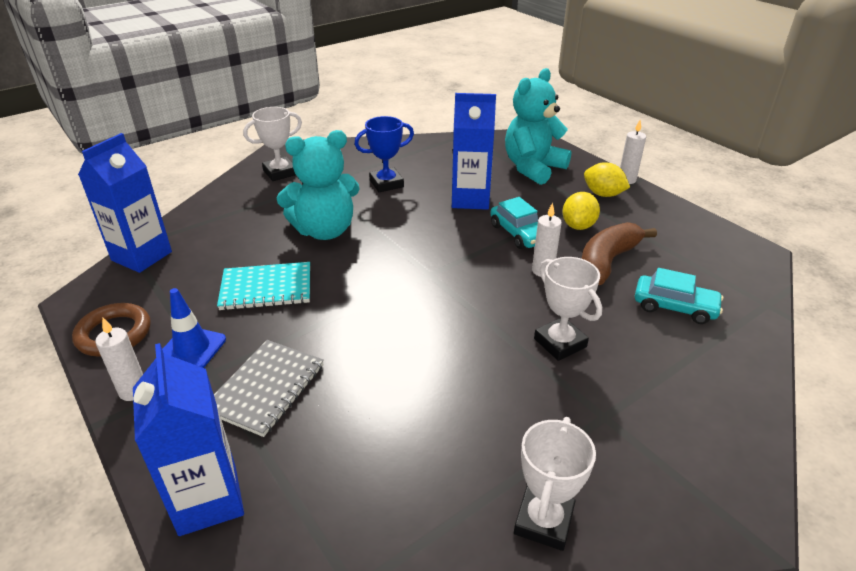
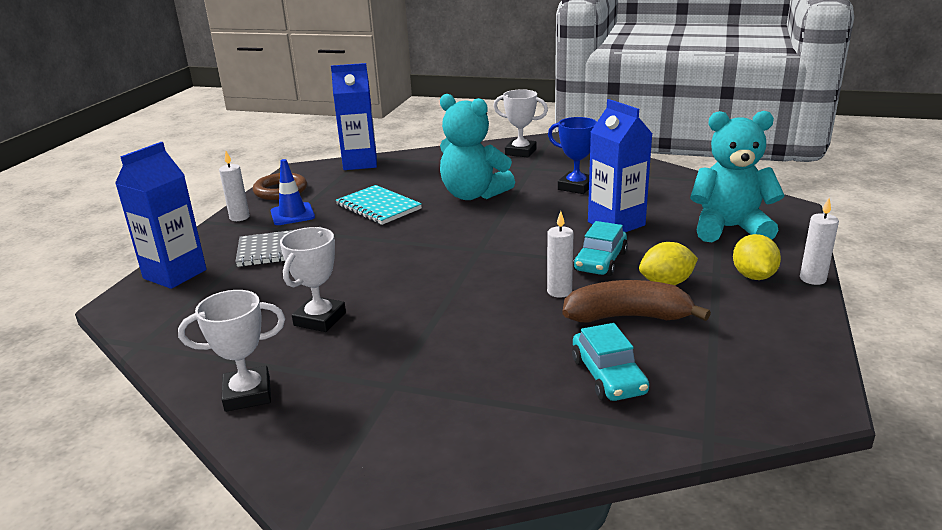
camera: 55 degrees right, 10 degrees down
(560, 343) = (464, 334): white trophy -> white trophy (320, 319)

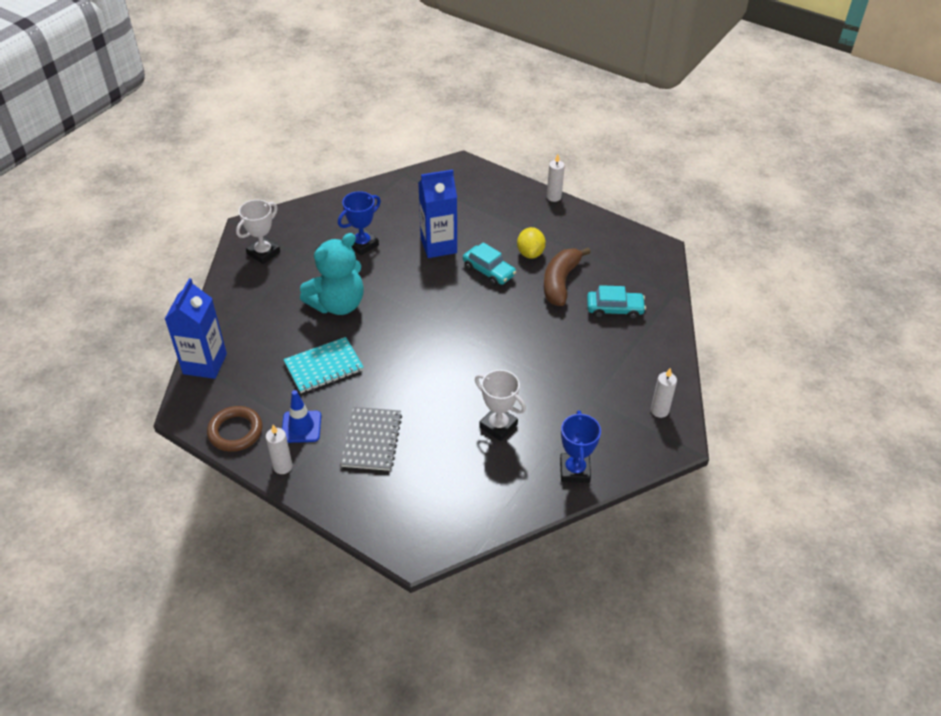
camera: 75 degrees left, 20 degrees up
(175, 274) = (379, 515): blue carton -> none
(247, 394) = (574, 470): white trophy -> blue trophy
(559, 291) = (518, 301): white candle -> white candle (659, 410)
(729, 228) = (476, 200): turquoise teddy bear -> none
(753, 276) = (539, 217): yellow lemon -> none

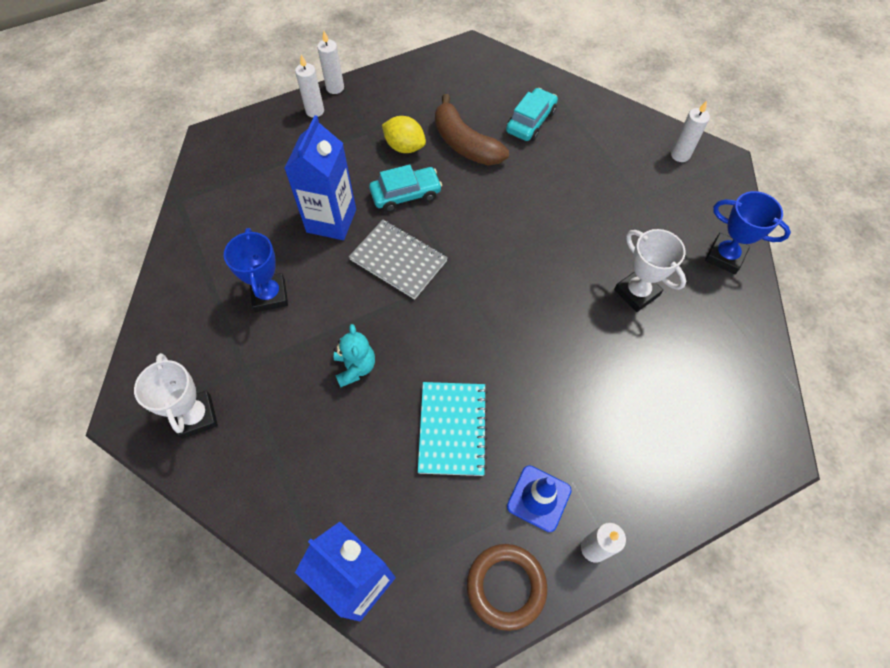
camera: 60 degrees left, 15 degrees up
(338, 304) = (355, 367): turquoise teddy bear -> turquoise teddy bear, size x0.52
(371, 440) = (598, 426): grey notebook -> grey notebook (398, 260)
(498, 426) = (636, 292): white trophy -> white trophy turned 75 degrees clockwise
(524, 197) = (315, 111): none -> white candle

